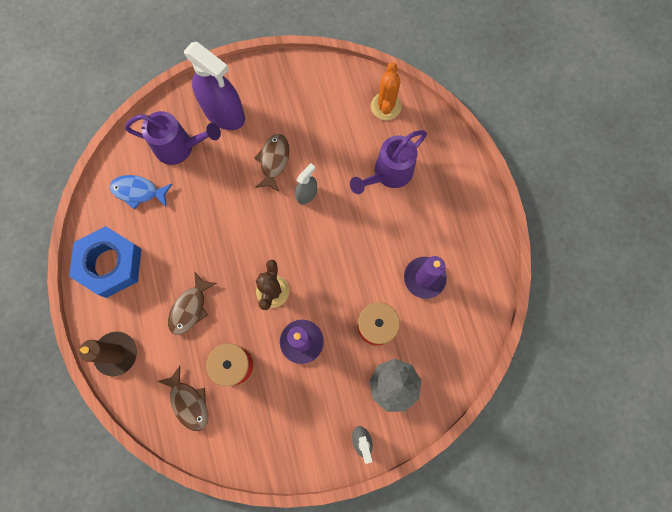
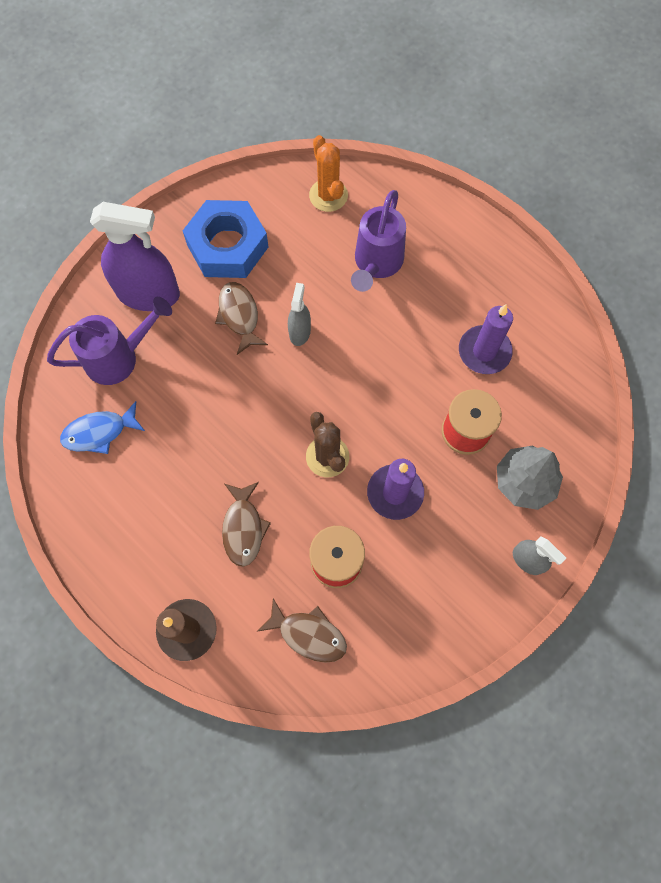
camera: 30 degrees left, 5 degrees down
(110, 264) = (115, 532): blue nut -> blue nut (227, 246)

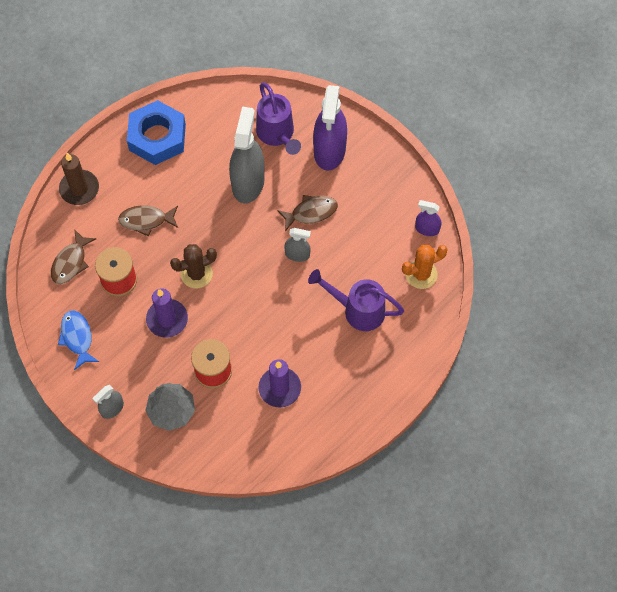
camera: 90 degrees right, 5 degrees down
(99, 432) = (220, 127): blue fish -> blue fish (77, 338)
(191, 393) = (248, 182): none -> grey spray bottle
(227, 246) = (372, 202): blue nut -> blue nut (157, 137)
(267, 187) = (427, 229): none -> purple spray bottle

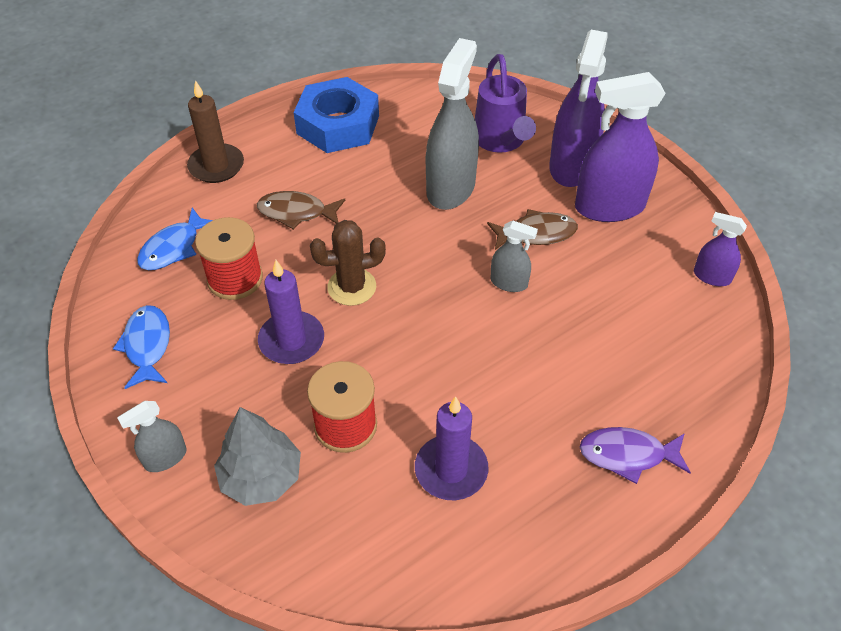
camera: 10 degrees right, 15 degrees down
(71, 262) = (174, 248): brown fish -> blue fish
(358, 182) = (609, 207): none -> purple spray bottle
(358, 310) = (596, 371): purple watering can -> none
(380, 362) = (627, 455): none -> purple fish
(421, 274) = (702, 335): orange cactus -> none

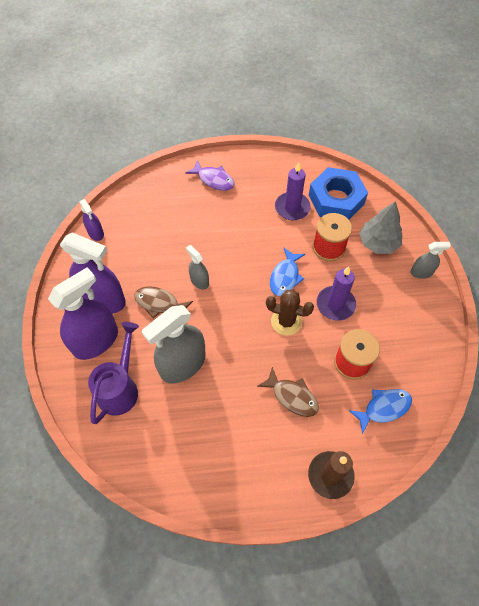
camera: 150 degrees left, 10 degrees up
(147, 346) = (417, 340): blue fish -> blue fish (285, 277)
(338, 125) = (220, 472): blue nut -> blue nut (336, 199)

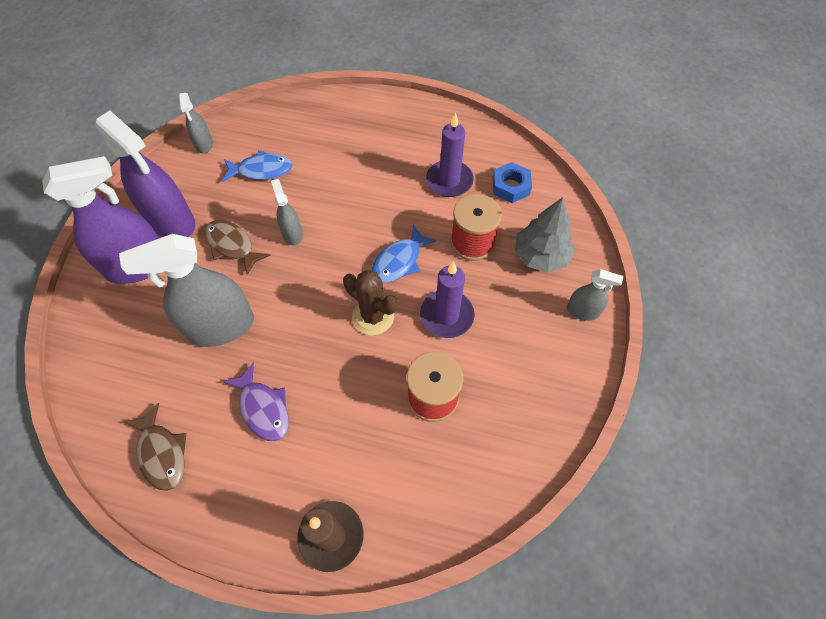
camera: 20 degrees right, 0 degrees up
(96, 233) = (204, 144): purple spray bottle -> grey spray bottle
(120, 388) = (135, 330): purple watering can -> none
(214, 180) = (370, 122): purple fish -> purple fish (263, 408)
(292, 396) = (333, 414): brown fish -> brown fish (162, 453)
(336, 199) = (510, 186): blue nut -> blue nut, size x0.55
(383, 408) = (446, 473): blue fish -> blue fish (261, 170)

